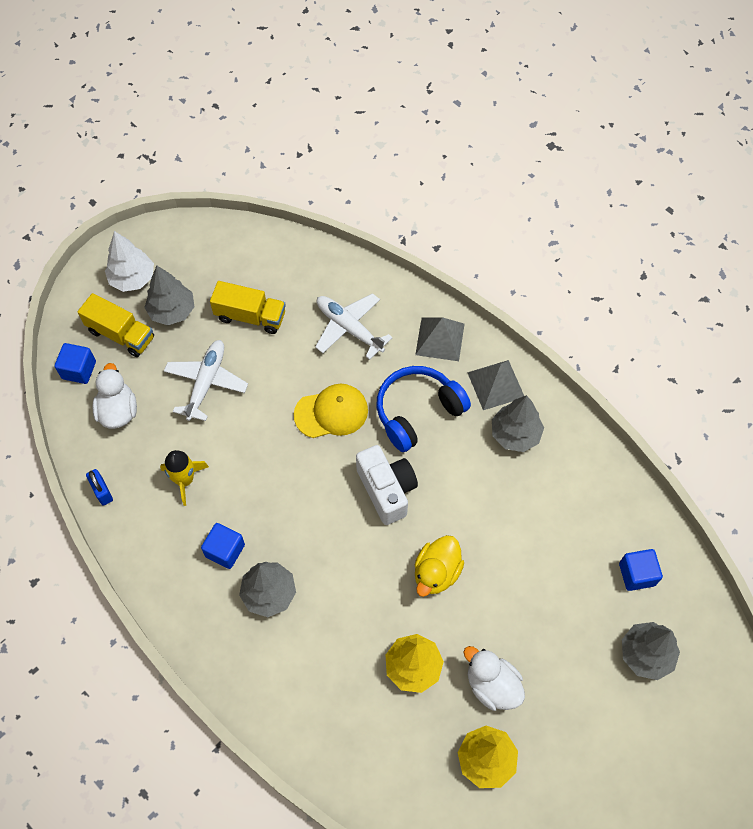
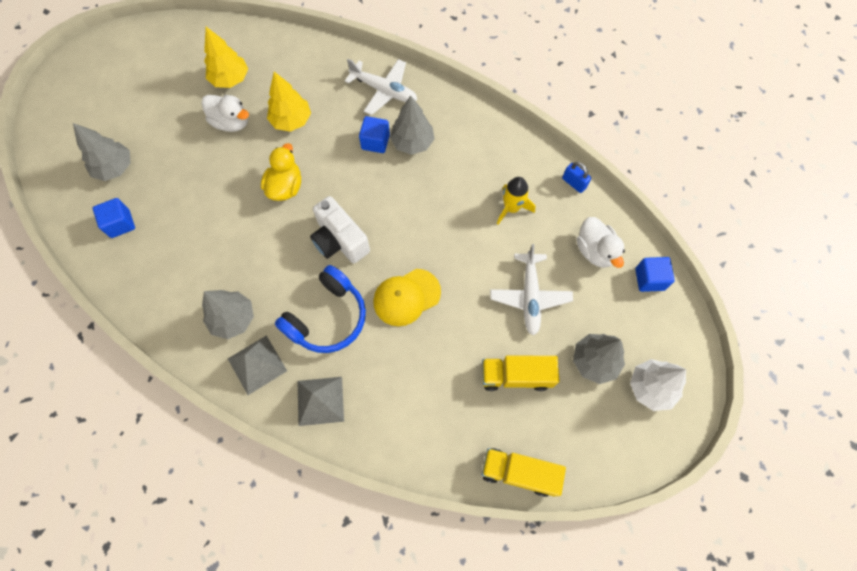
camera: 165 degrees right, 5 degrees up
(121, 334) = (630, 324): yellow truck -> yellow truck (519, 472)
(225, 550) = (457, 164): blue cube -> blue cube (375, 142)
(349, 328) = (414, 389): white plane -> white plane (384, 91)

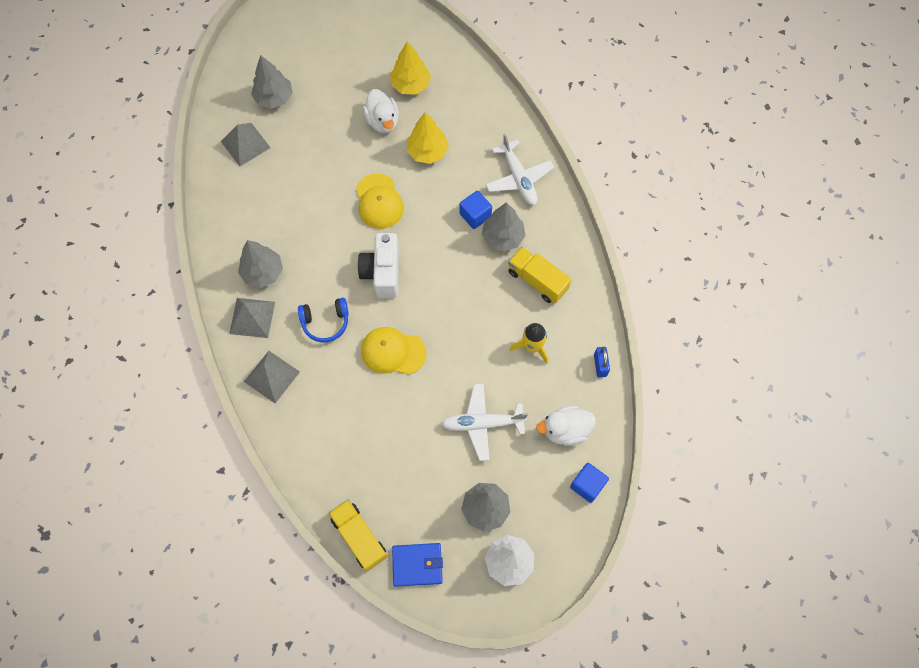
camera: 40 degrees right, 0 degrees up
(120, 224) = (245, 144): blue cube -> grey pyramid
(285, 187) = (379, 201): yellow duck -> yellow cap
(327, 318) = (325, 322): blue headphones -> blue headphones, size x0.66
(516, 376) = (419, 471): yellow truck -> yellow truck (537, 280)
(529, 296) = (482, 423): white plane -> white plane turned 45 degrees clockwise
(585, 453) = (417, 565): none -> blue wallet
(595, 251) = (565, 430): white duck -> white duck turned 60 degrees clockwise

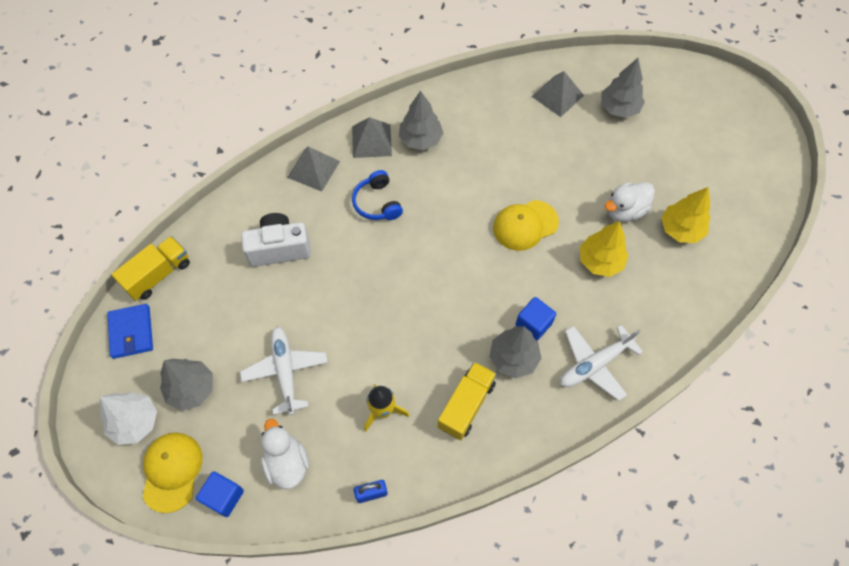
camera: 80 degrees right, 5 degrees down
(382, 272) = (442, 243): white camera -> white camera (279, 248)
(393, 352) = (355, 269): yellow cap -> yellow cap (172, 471)

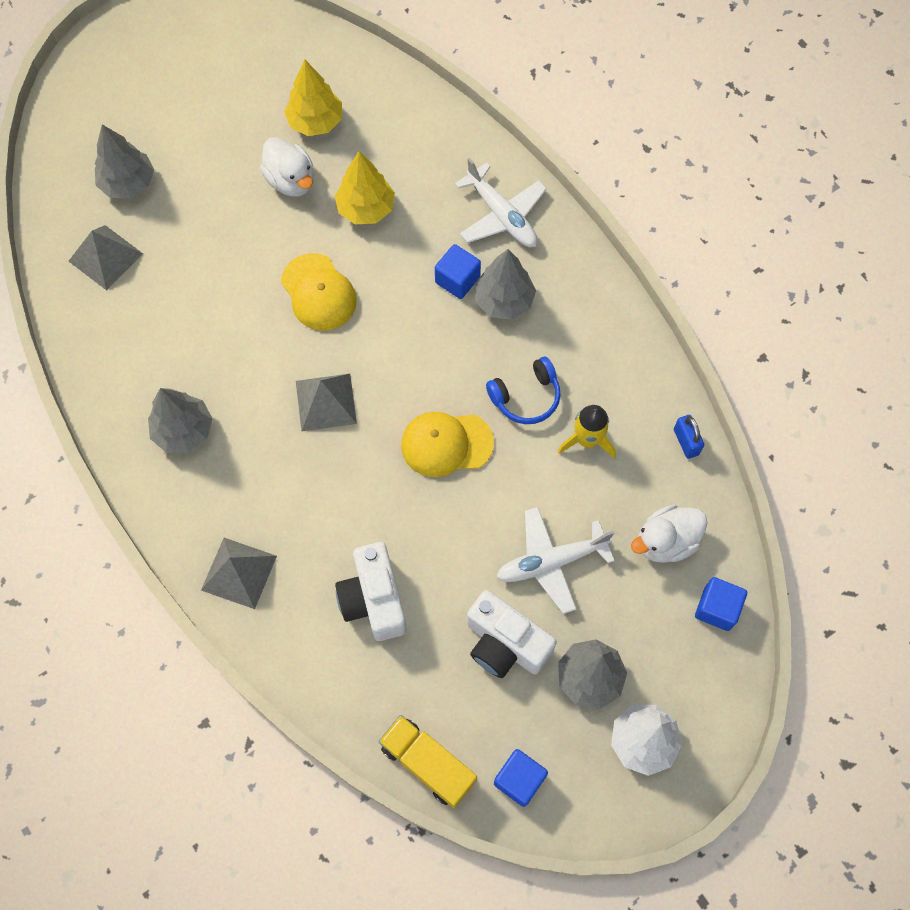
camera: 95 degrees left, 5 degrees up
(131, 332) = (519, 780): blue wallet -> blue cube
(172, 471) = (697, 678): yellow cap -> yellow cap (446, 444)
(229, 332) = (505, 644): none -> white camera
(371, 140) = (186, 497): grey pyramid -> grey pyramid (325, 402)
(377, 203) = (293, 478): blue headphones -> blue headphones (526, 397)
(466, 405) = (568, 348): yellow truck -> none

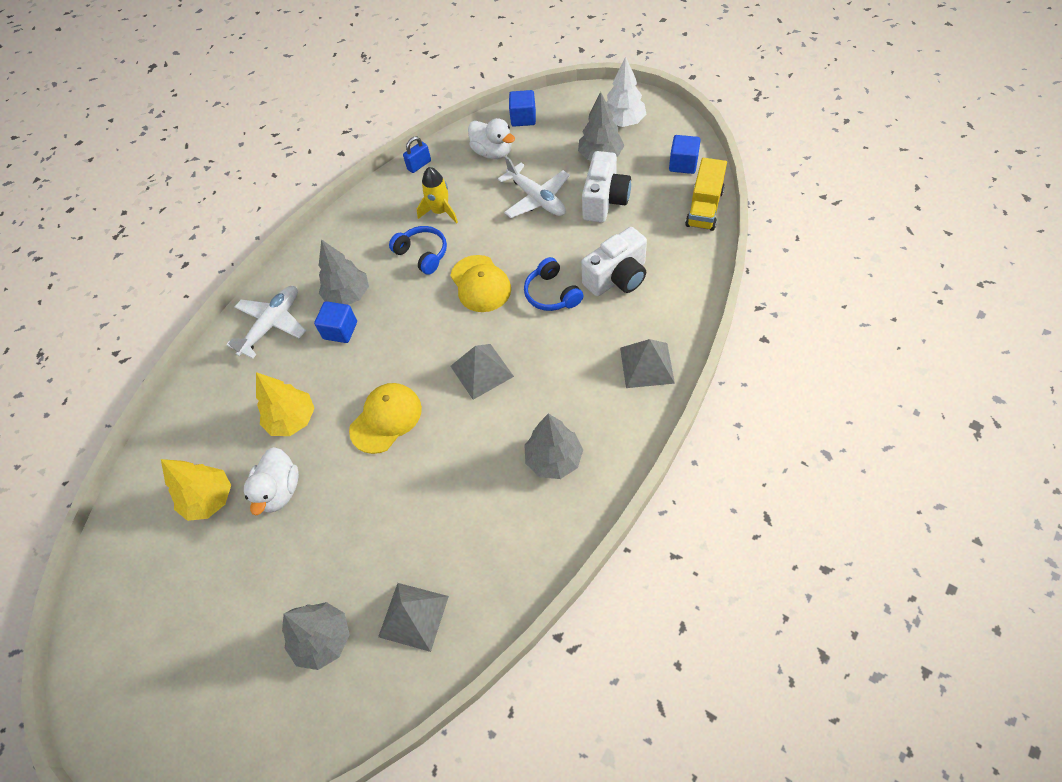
camera: 105 degrees left, 10 degrees down
(291, 180) = (280, 491): white duck -> white duck turned 150 degrees clockwise
(390, 516) = (552, 294): none -> blue headphones

